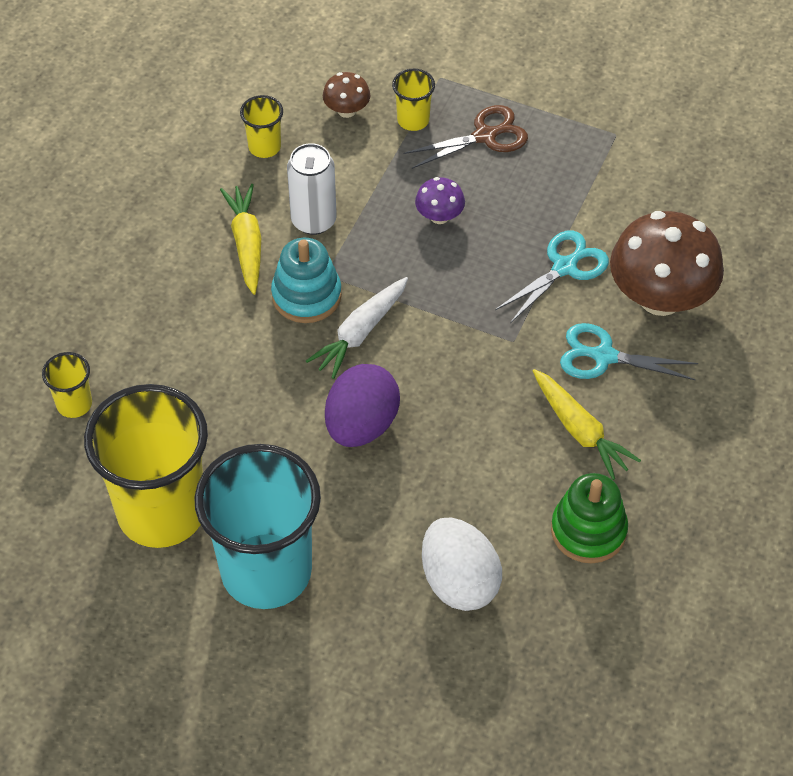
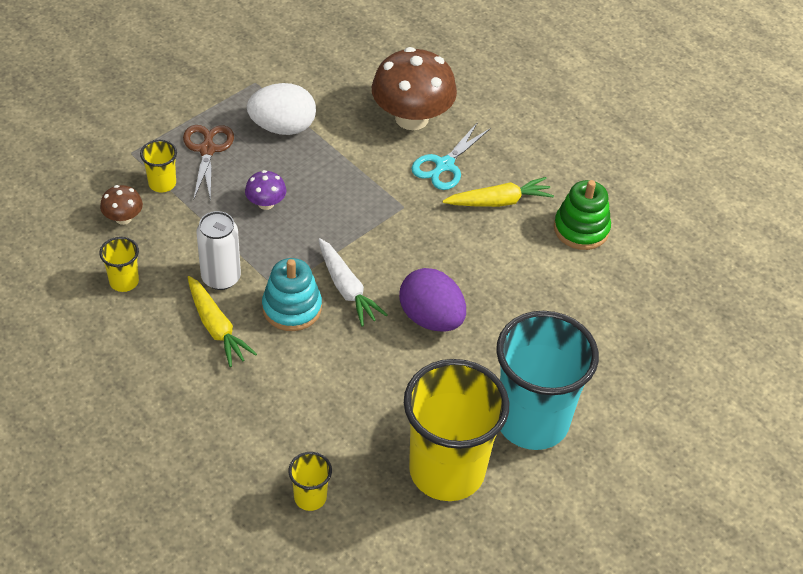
camera: 70 degrees left, 5 degrees down
(246, 244) = (216, 327): yellow carrot -> yellow carrot turned 135 degrees counterclockwise
(459, 581) = (591, 312): white egg -> white egg (282, 127)
(564, 267) = (356, 155): turquoise scissors -> none

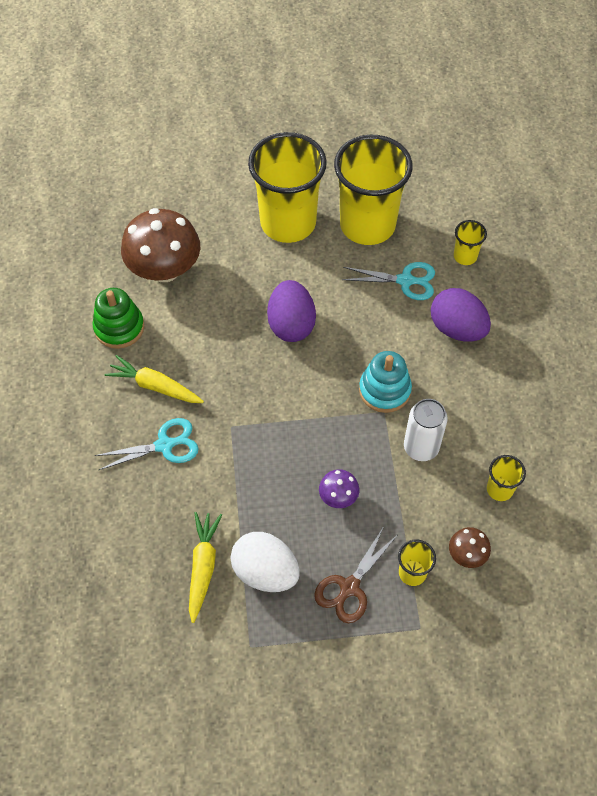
camera: 140 degrees left, 10 degrees up
(216, 327) = (451, 407): yellow carrot -> yellow carrot (203, 567)
(262, 407) = (457, 329): none -> purple egg
(347, 288) = (332, 382): white carrot -> none
(355, 429) = (405, 281): none -> turquoise scissors
(412, 118) = (147, 511): brown mushroom -> brown mushroom (164, 269)
(532, 421) = (288, 222): turquoise cup -> yellow cup

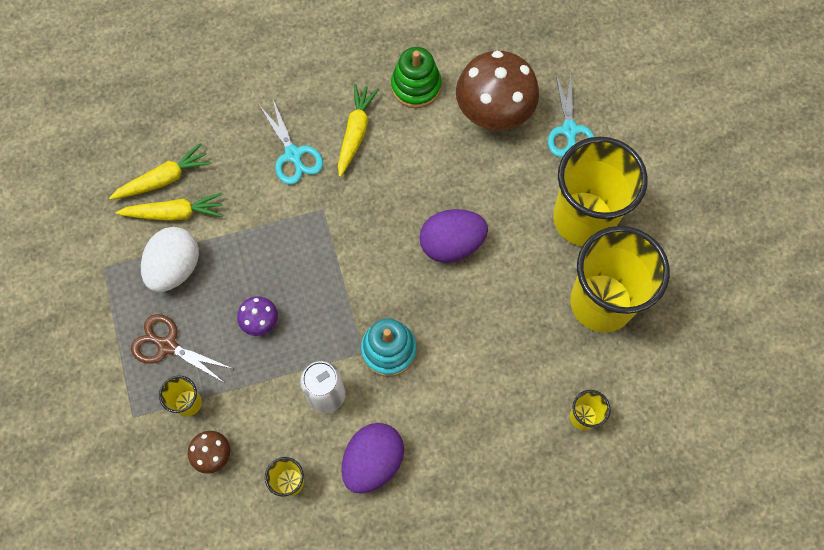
camera: 80 degrees right, 10 degrees up
(160, 574) = (164, 179): none -> yellow carrot
(405, 281) = (533, 353): turquoise scissors -> turquoise scissors (569, 130)
(457, 329) = (481, 417): purple egg -> purple egg (373, 461)

